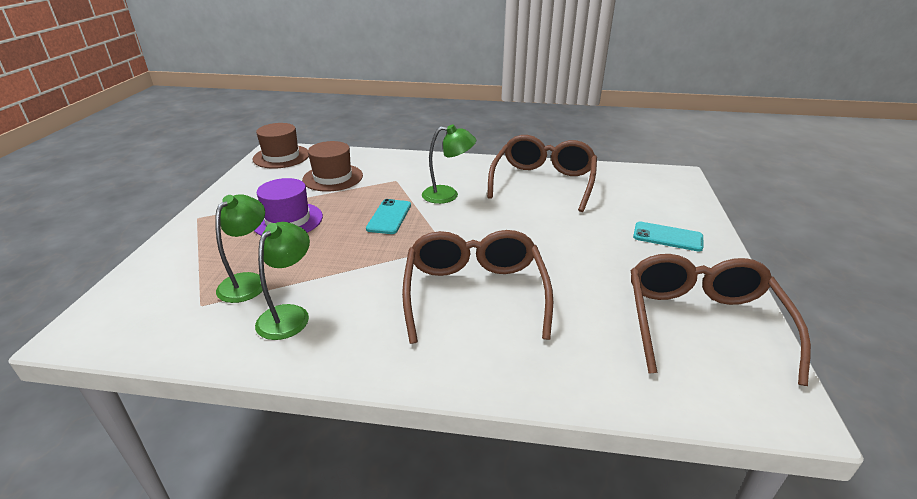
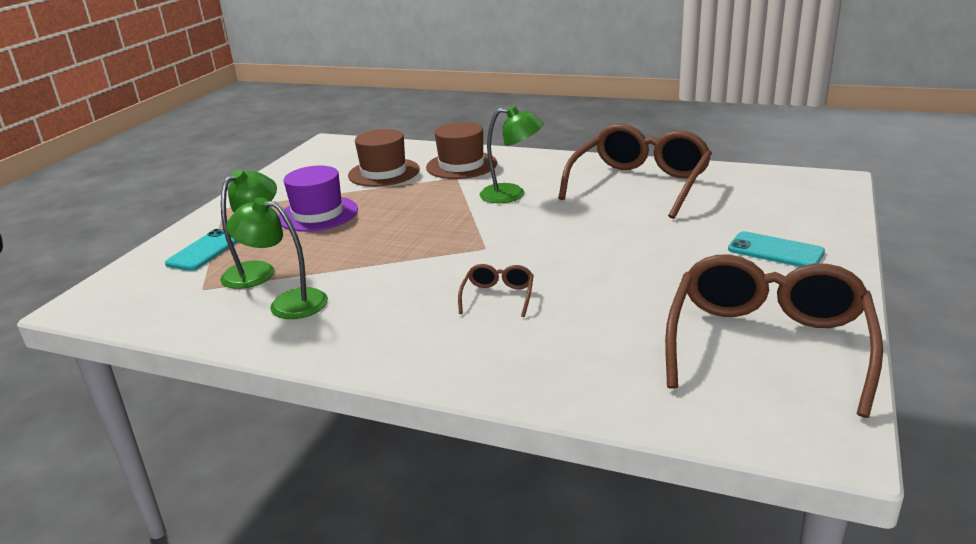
camera: 15 degrees right, 5 degrees down
(281, 157) = (334, 149): brown hat -> brown hat (461, 165)
(289, 315) = (287, 303): green lamp -> green lamp turned 105 degrees counterclockwise
(389, 217) = (432, 215): turquoise phone -> turquoise phone (205, 250)
(474, 294) = (498, 297): brown glasses -> brown glasses, size x0.43

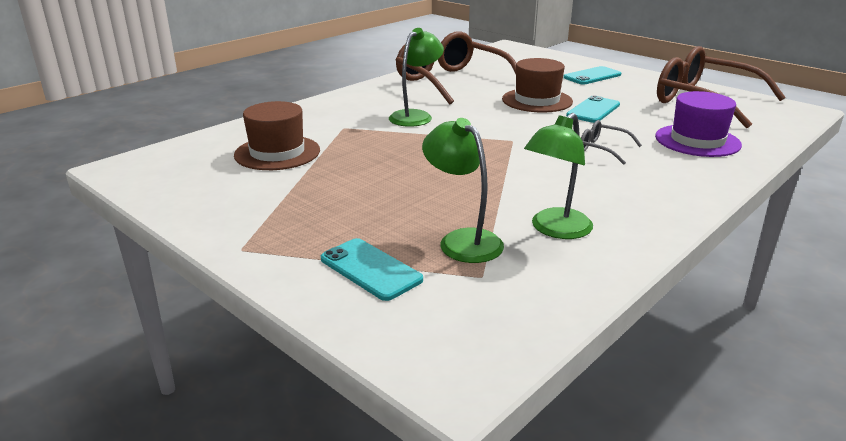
camera: 70 degrees left, 0 degrees up
(318, 214) = (346, 195): purple hat -> purple hat (697, 141)
(461, 165) = (317, 121): brown hat -> brown hat (537, 100)
(498, 297) = (603, 149): brown glasses -> grey glasses
(628, 273) = (593, 110): none -> turquoise phone

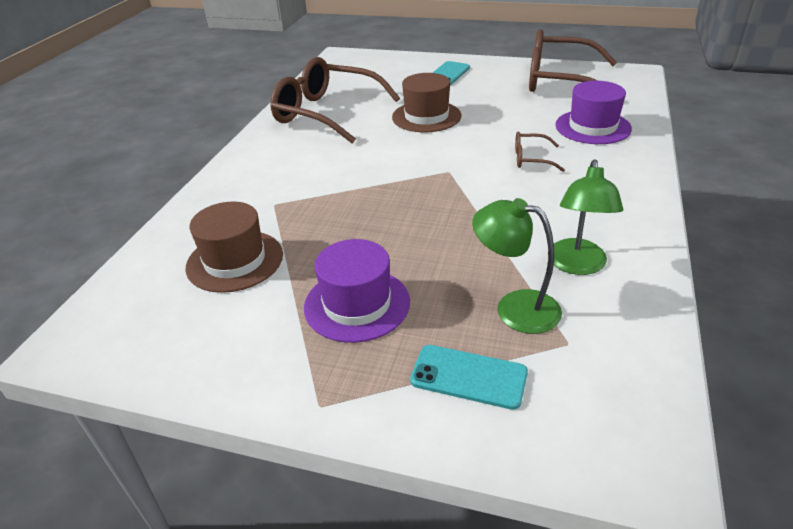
camera: 25 degrees left, 10 degrees up
(336, 201) = (357, 304): none -> purple hat
(416, 116) = (333, 167): green lamp -> none
(593, 110) = (484, 115): turquoise phone -> none
(603, 149) = (531, 159): grey glasses -> brown glasses

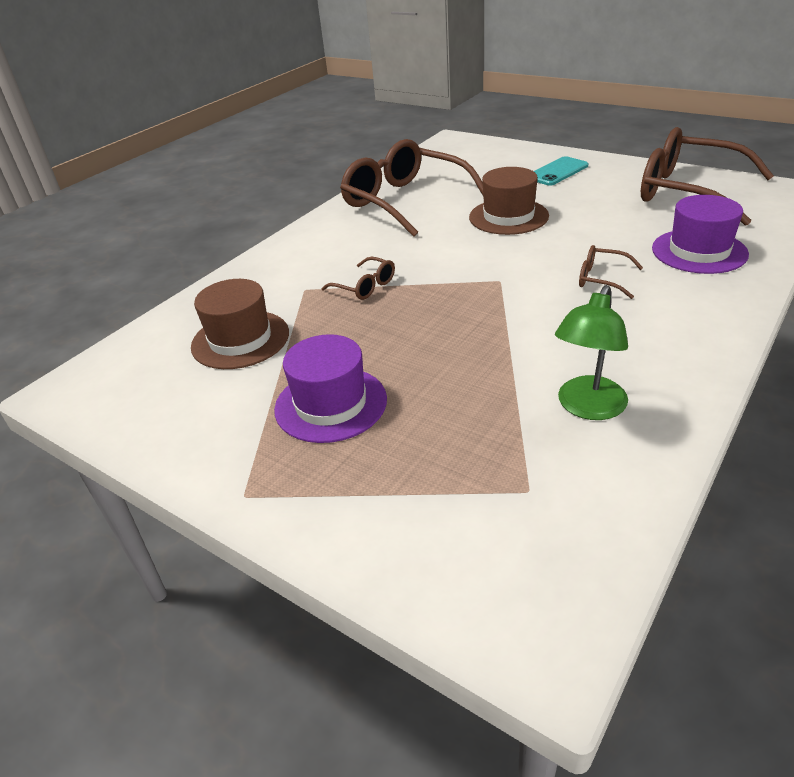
camera: 20 degrees right, 0 degrees up
(330, 193) = (364, 286): none -> brown glasses
(468, 376) = (402, 501): turquoise phone -> none
(515, 307) = (490, 440): green lamp -> none

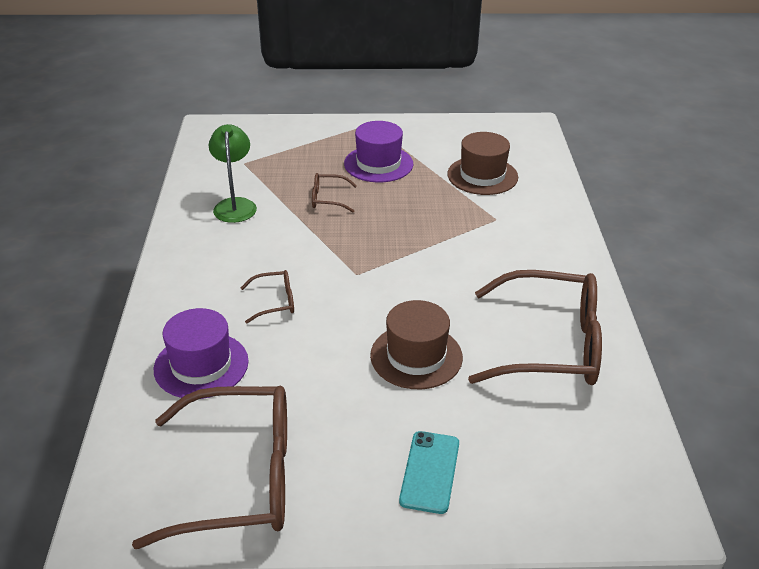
camera: 140 degrees right, 0 degrees up
(364, 286) = (455, 235): brown glasses -> brown glasses (328, 199)

